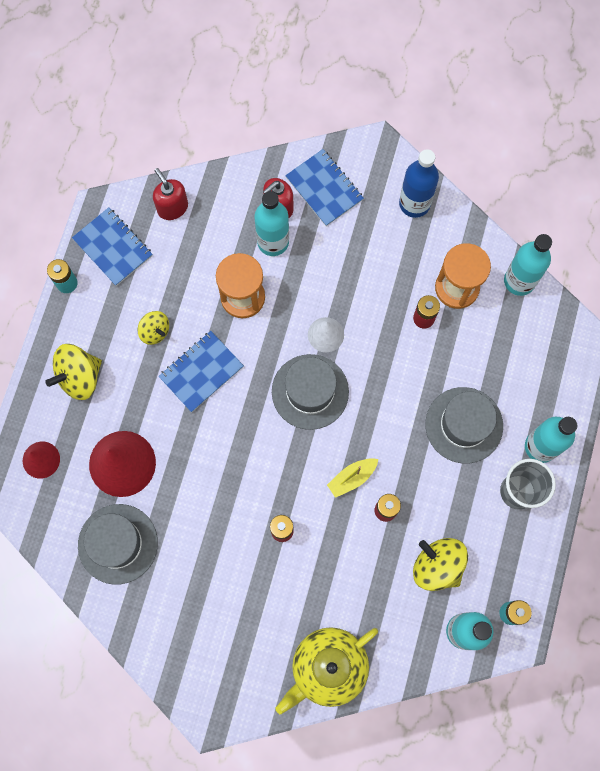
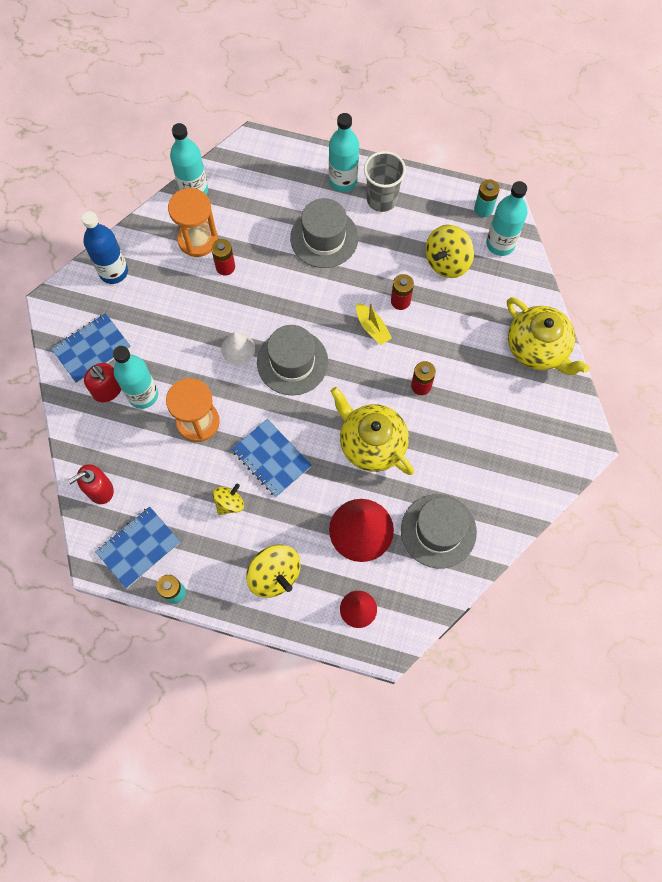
camera: 90 degrees left, 5 degrees down
(216, 475) = (371, 443): none -> yellow teapot

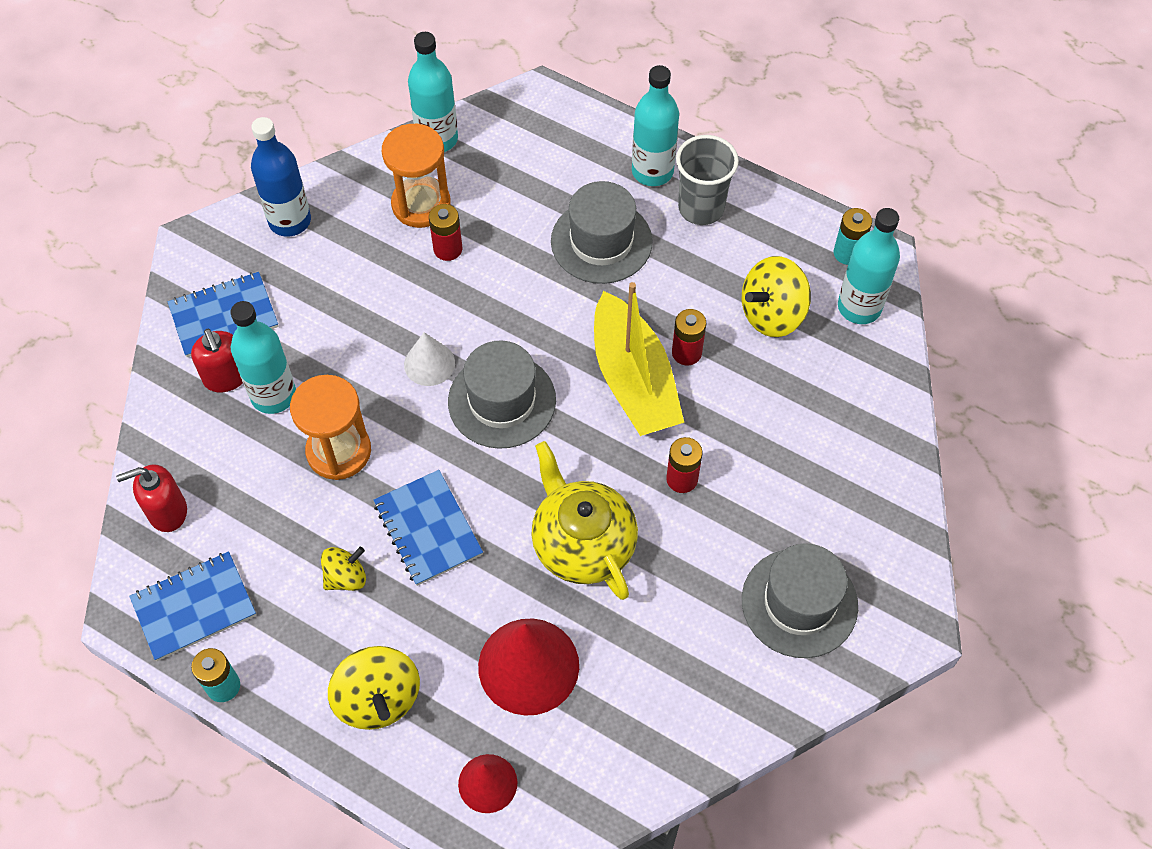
camera: 15 degrees right, 10 degrees down
(372, 328) = (633, 380): yellow boat -> yellow boat, size x2.15
(438, 531) = (645, 698): grey hat -> grey hat (799, 603)
(538, 348) = (875, 467): yellow teapot -> none

